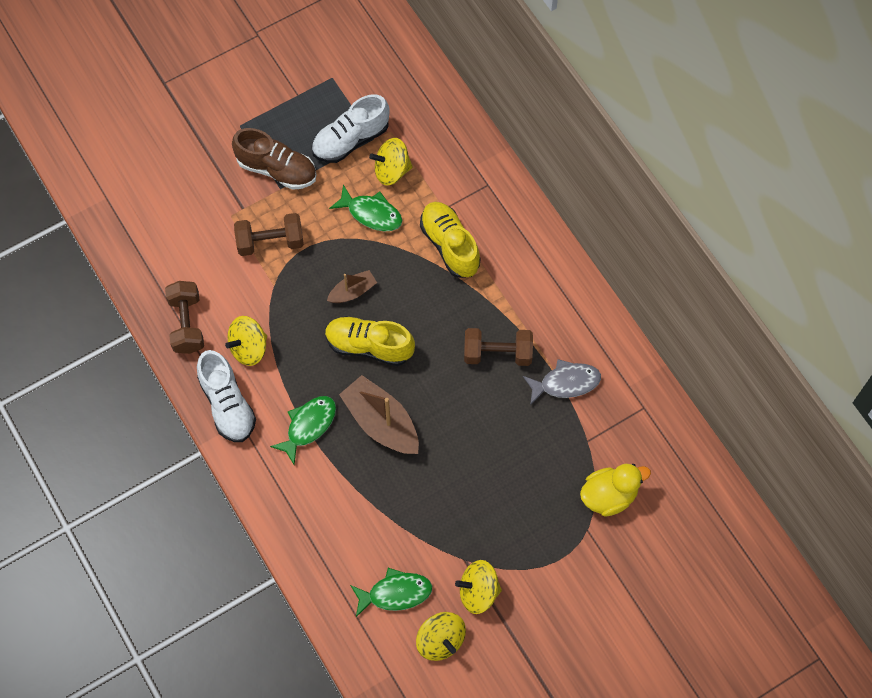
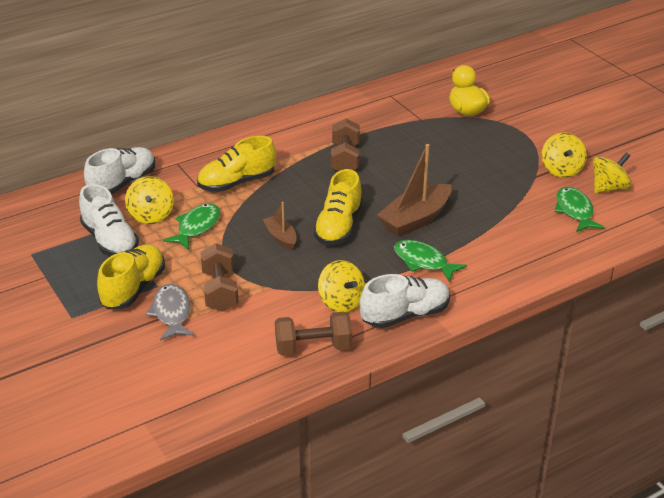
camera: 90 degrees left, 30 degrees down
(277, 169) = (133, 288): brown shoe -> yellow shoe
(448, 138) = (123, 183): none -> white shoe
(566, 383) = (371, 128): grey fish -> grey fish (171, 313)

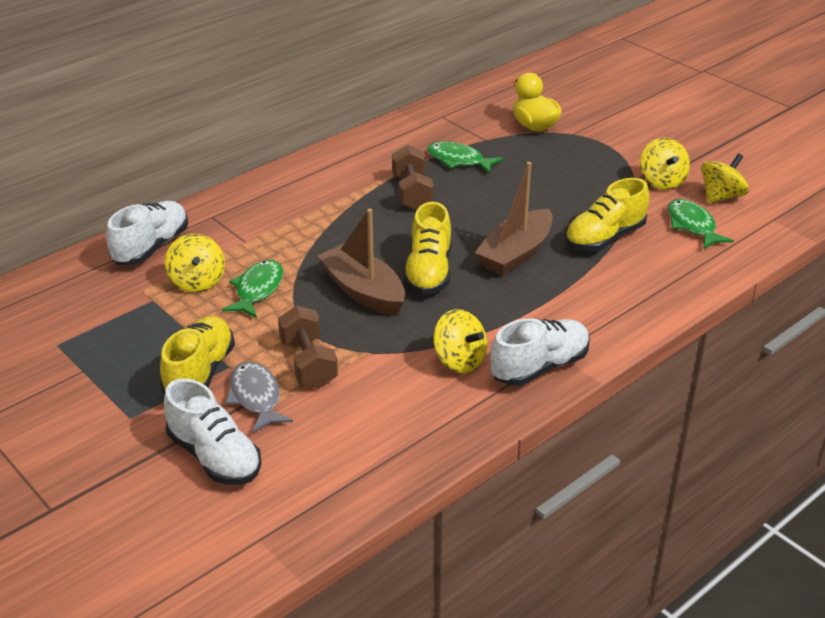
camera: 10 degrees left, 0 degrees up
(110, 240) = (154, 317): white shoe -> white shoe (215, 457)
(237, 183) = (291, 233): yellow shoe -> yellow shoe (604, 238)
(281, 237) = (363, 291): brown boat -> brown boat, size x1.82
(313, 348) = (442, 419): brown dumbbell -> none
(423, 262) = (540, 302): green fish -> green fish (458, 160)

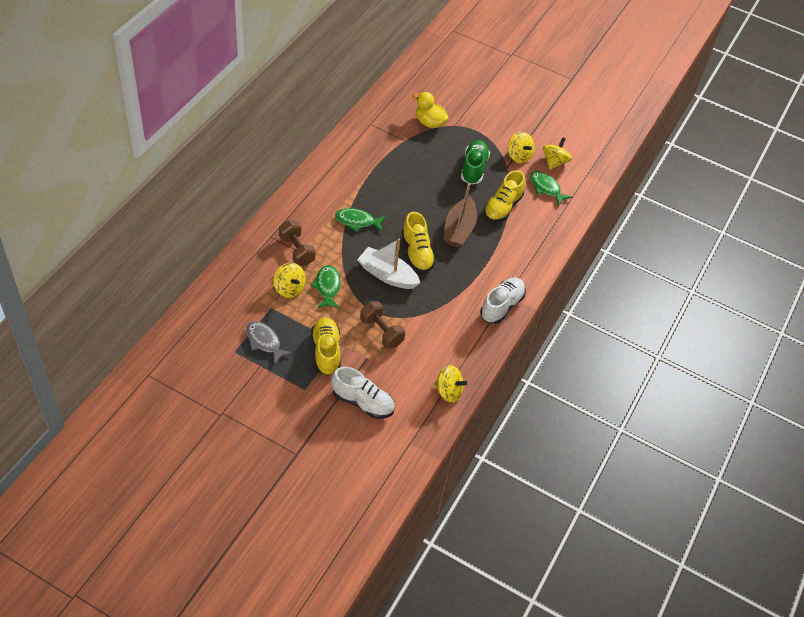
camera: 25 degrees left, 15 degrees up
(151, 247) = (247, 268): white shoe -> none
(256, 397) = (365, 360): grey fish -> grey fish (264, 342)
(363, 291) = (387, 275): brown boat -> white boat
(412, 193) = (380, 193): brown dumbbell -> brown dumbbell (297, 250)
(458, 160) = (396, 161): green fish -> green fish (357, 221)
(459, 360) = (459, 311): yellow spinning top -> yellow spinning top (448, 391)
(578, 185) = (473, 168): none -> green shoe

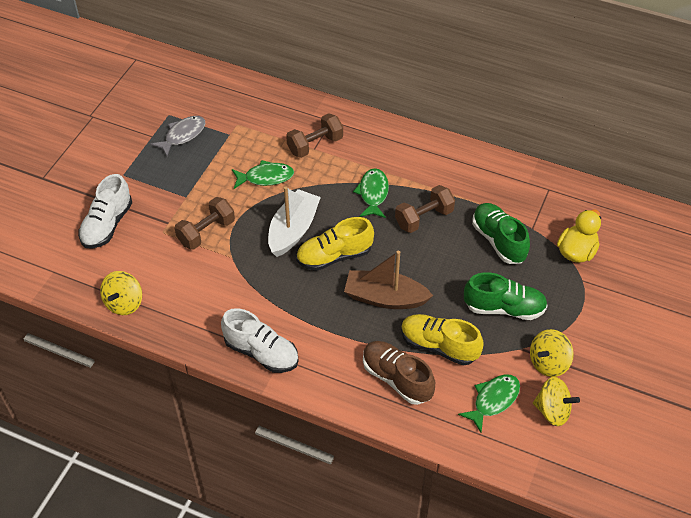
camera: 90 degrees right, 0 degrees up
(289, 289) = (258, 146): yellow spinning top -> none
(326, 351) = (174, 186): yellow shoe -> none
(387, 196) = (424, 218): none -> brown dumbbell
(414, 160) = (498, 240): none -> green shoe
(527, 233) = (397, 378): none -> brown shoe

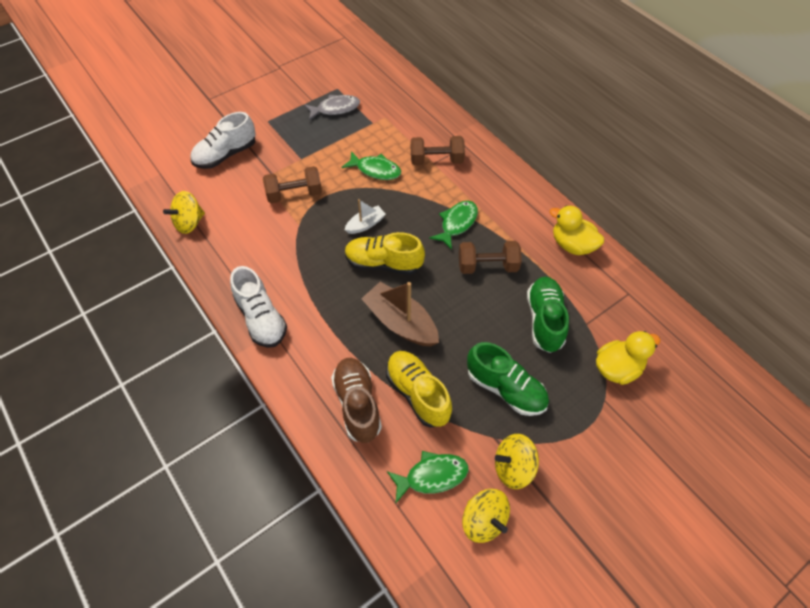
camera: 30 degrees right, 5 degrees up
(293, 230) = (365, 224): white boat -> white boat, size x0.55
(480, 169) = (572, 245): none -> yellow duck

